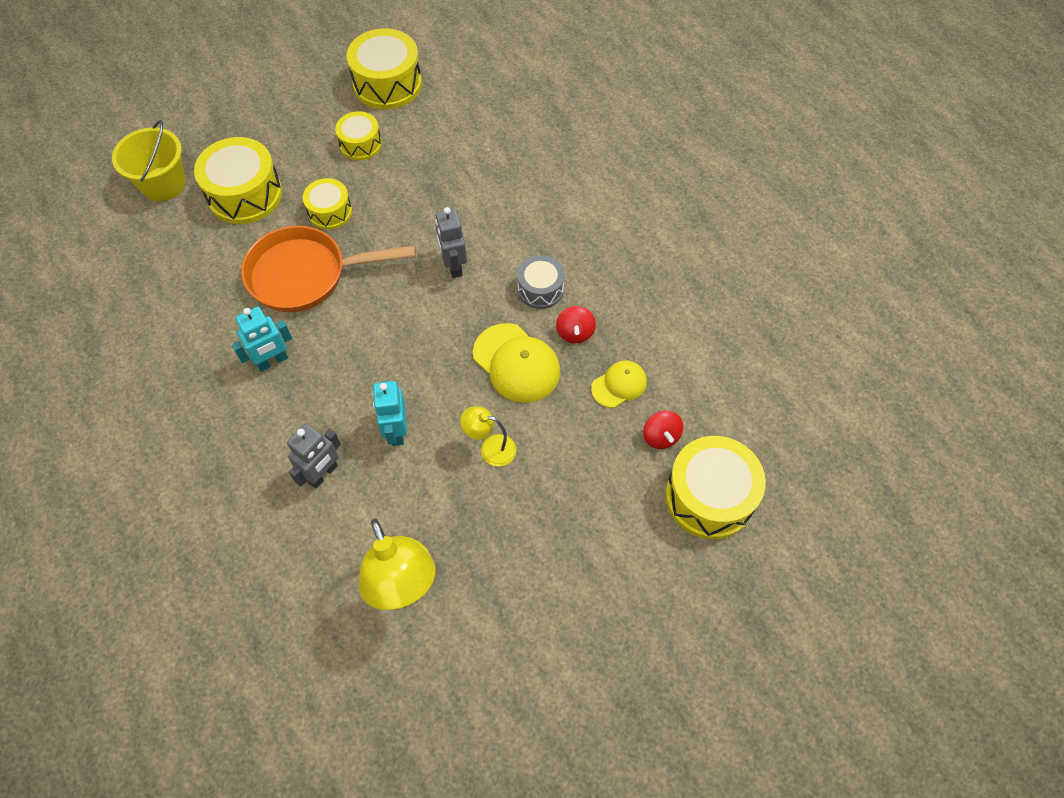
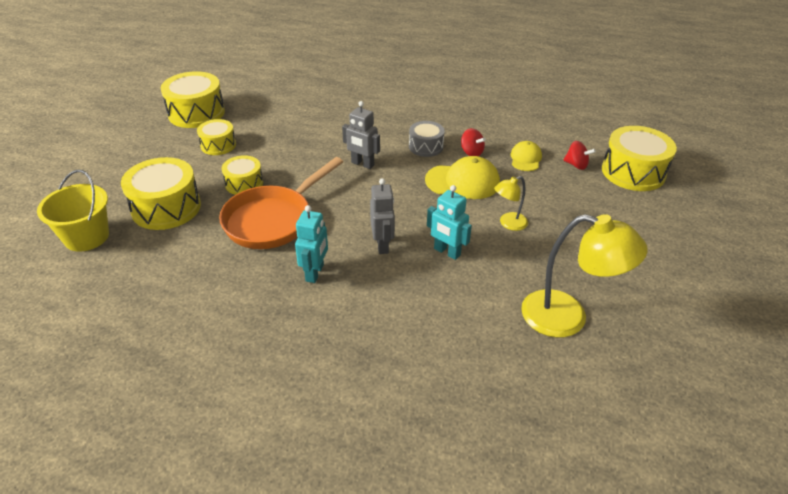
camera: 45 degrees left, 20 degrees down
(323, 474) = (436, 302): grey robot -> grey robot (382, 245)

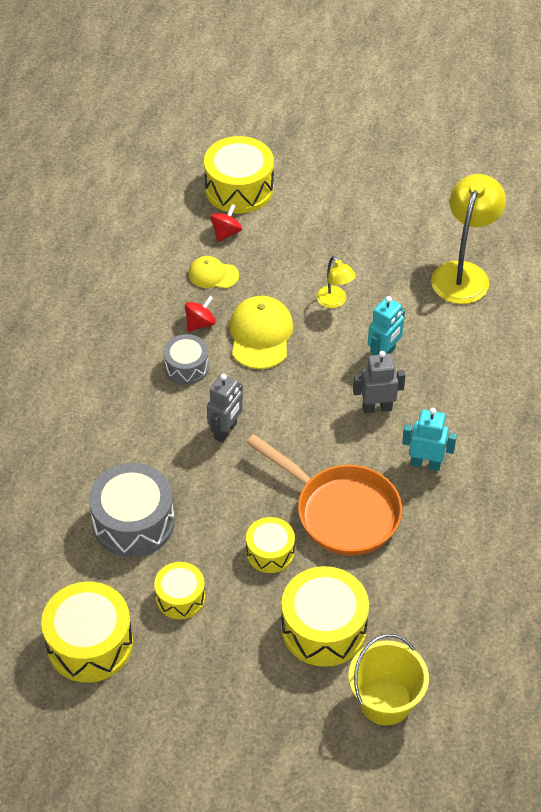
camera: 90 degrees left, 10 degrees up
(286, 126) = (133, 522): none -> grey drum

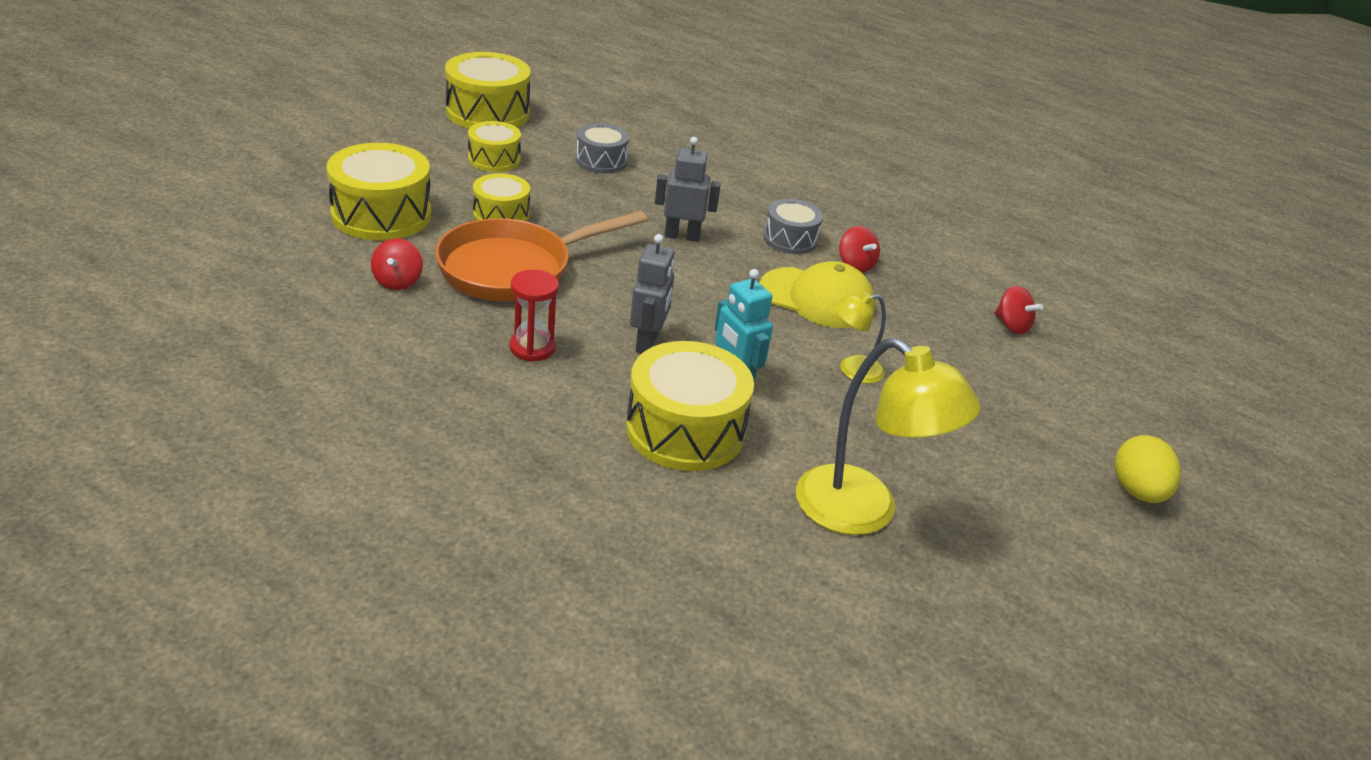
camera: 105 degrees right, 15 degrees down
(133, 522) = (601, 161): grey drum -> grey drum, size x0.59
(213, 275) = (935, 296): yellow cap -> none
(226, 431) = (682, 236): grey robot -> grey robot turned 135 degrees clockwise
(239, 188) = (1100, 360): yellow drum -> yellow drum (685, 430)
(364, 168) = (1137, 491): none -> yellow egg
(385, 701) = (262, 220): yellow bucket -> none
(404, 571) = (397, 281): none -> red spinning top
(425, 464) = (532, 348): turquoise robot -> red hourglass

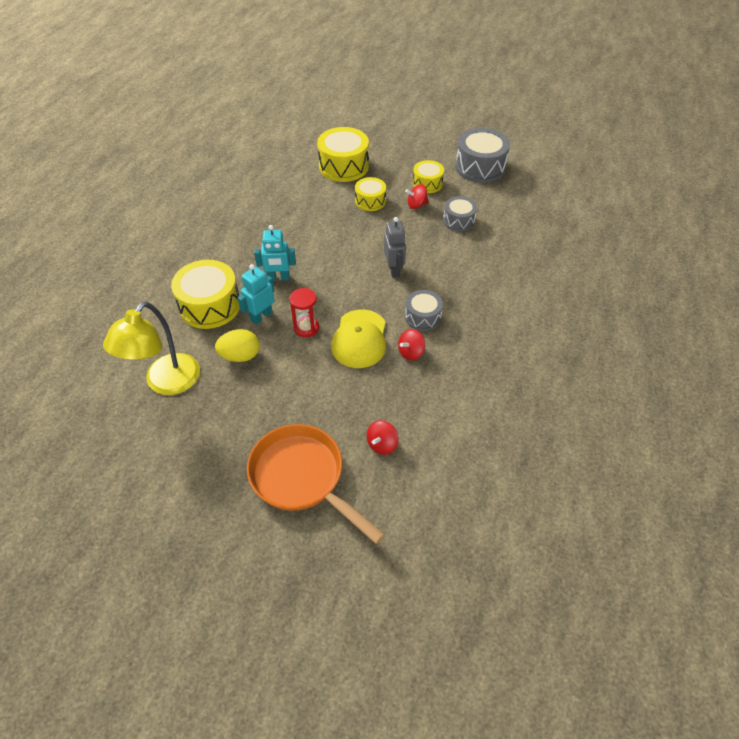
camera: 80 degrees right, 15 degrees up
(397, 281) = (289, 188): red spinning top -> red spinning top (416, 205)
(487, 113) = (480, 167): yellow drum -> grey drum
(514, 269) = (320, 218): orange pan -> orange pan (302, 478)
(532, 348) = (255, 241): red hourglass -> red hourglass (306, 328)
(647, 342) = (278, 278): grey robot -> turquoise robot
(852, 370) = (290, 364): yellow lamp -> none
(1137, 491) = (219, 519): yellow egg -> yellow egg (240, 356)

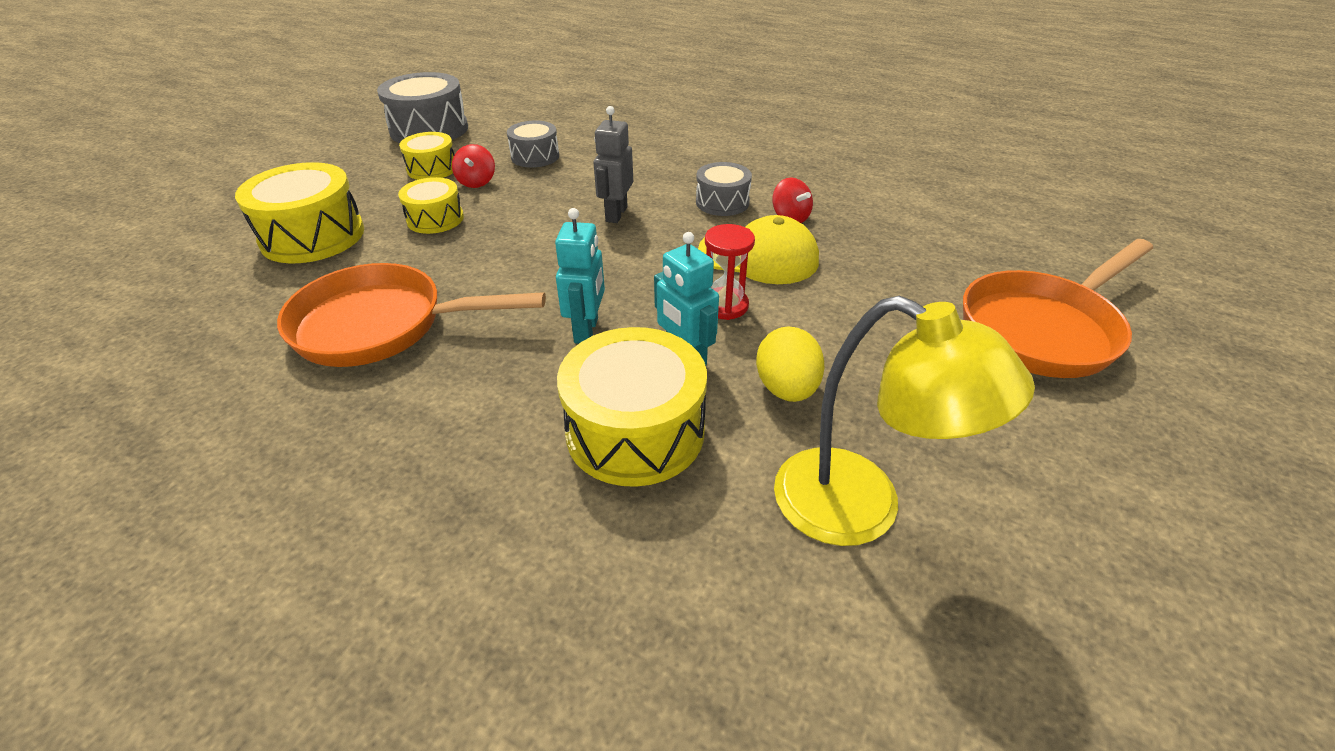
camera: 80 degrees left, 10 degrees down
(274, 211) = (381, 326): none -> orange pan
(382, 444) = (959, 255): red spinning top -> none
(394, 270) = (616, 214): grey robot -> grey robot turned 75 degrees counterclockwise

